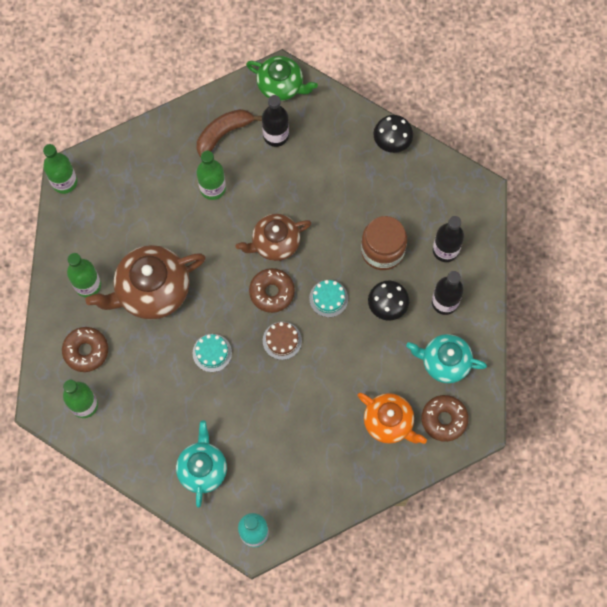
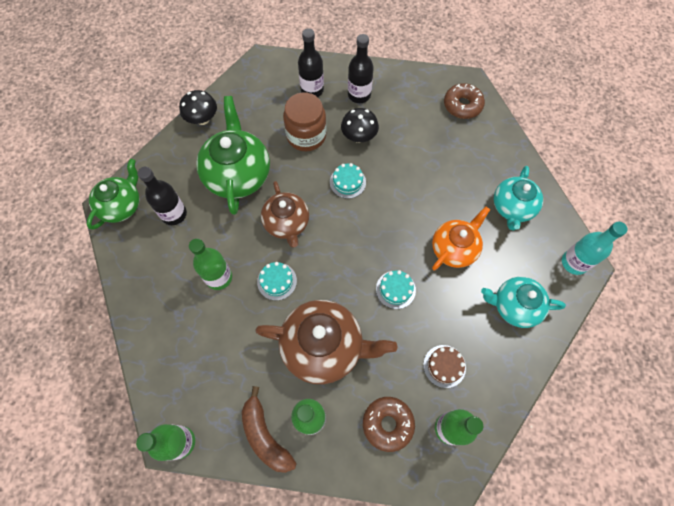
camera: 85 degrees left, 5 degrees down
(151, 290) = (324, 347): brown teapot -> brown teapot turned 60 degrees counterclockwise
(213, 241) = (277, 281): none -> turquoise cake
(224, 133) = (160, 262): brown banana -> brown banana (265, 435)
(272, 292) = (337, 230): brown donut -> none
(282, 340) = (386, 224): brown cake -> brown cake (444, 366)
(327, 188) = (238, 174): none -> green teapot
(389, 422) = (465, 145): orange teapot -> orange teapot (454, 248)
(444, 362) = (412, 100): turquoise teapot -> turquoise teapot (512, 207)

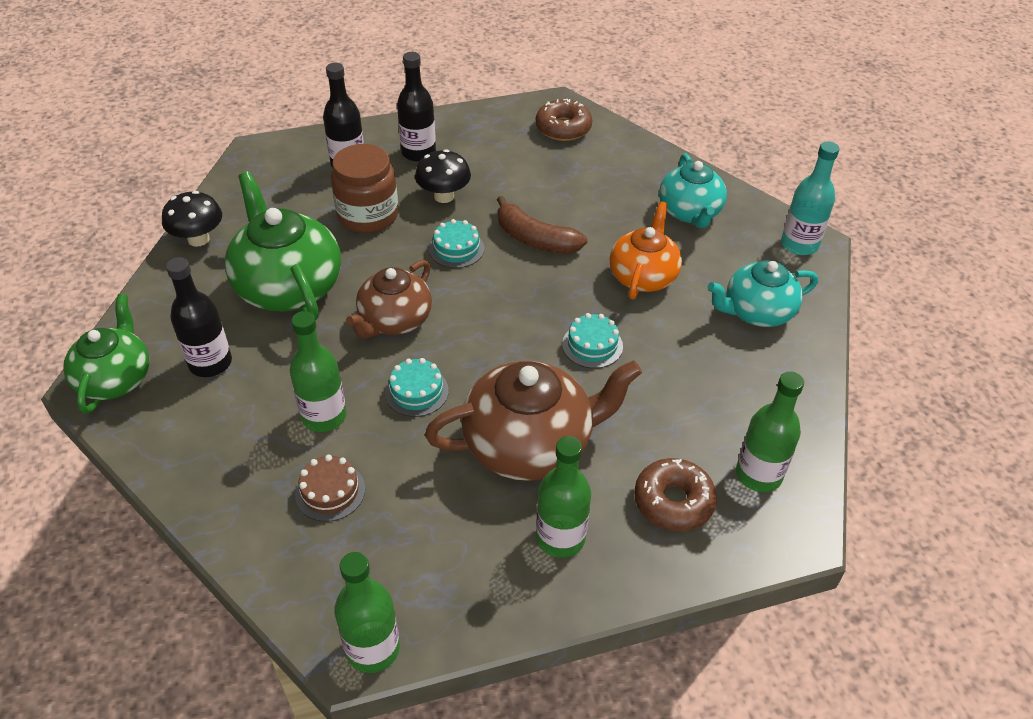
camera: 25 degrees left, 20 degrees down
(265, 435) = (504, 585): brown banana -> brown banana (535, 239)
(287, 223) = (394, 320): brown teapot -> brown teapot turned 75 degrees clockwise
(444, 366) = (709, 407): brown cake -> brown cake (330, 491)

